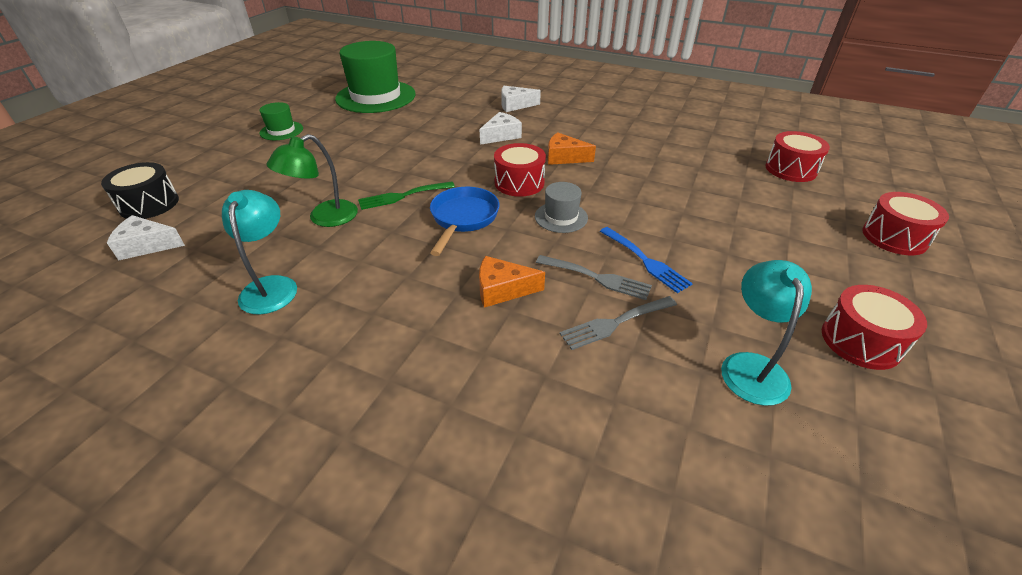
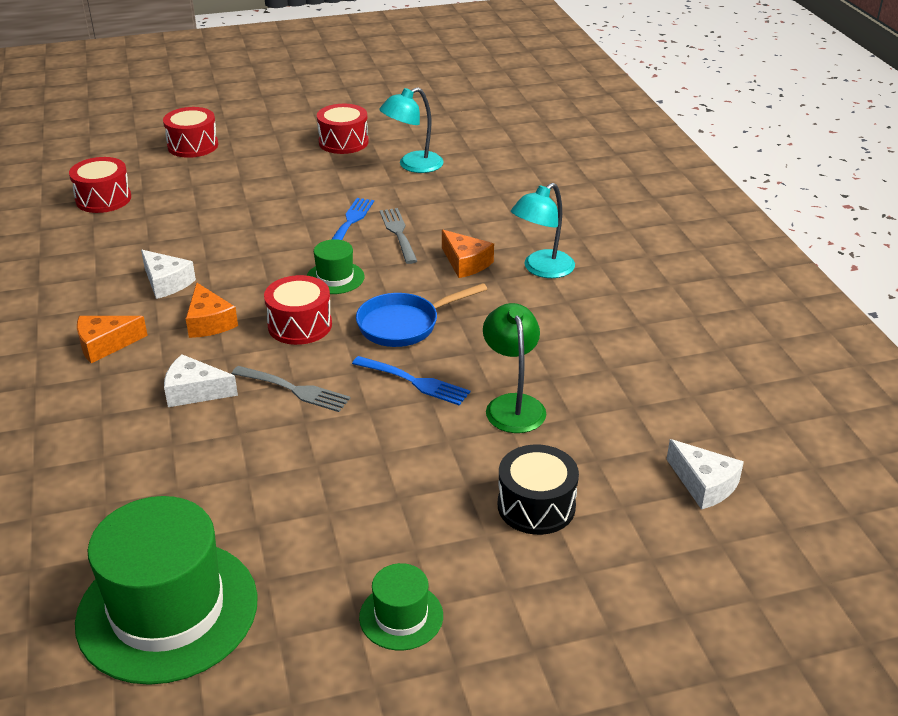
camera: 130 degrees left, 5 degrees down
(149, 204) = (676, 559): black drum -> black drum (536, 506)
(271, 286) = (618, 364): turquoise lamp -> turquoise lamp (542, 269)
(324, 218) = (513, 405): green lamp -> green lamp turned 105 degrees counterclockwise
(403, 196) = (414, 382): green fork -> blue fork
(515, 105) = (73, 430): white cheese -> white cheese (166, 283)
(561, 217) = (335, 278): grey hat -> green hat
(580, 126) = (105, 345): none -> orange cheese
(615, 323) = (436, 212): grey fork -> grey fork (294, 390)

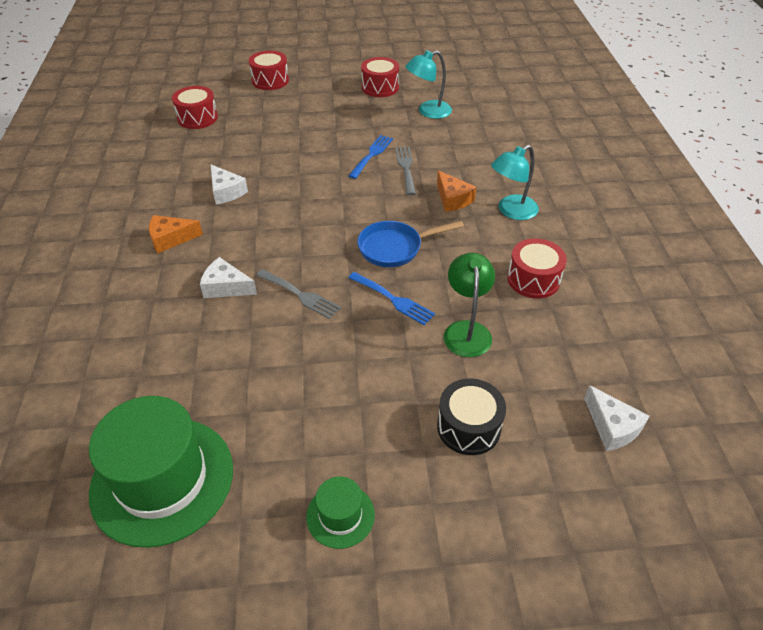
camera: 10 degrees right, 10 degrees up
(209, 322) = (249, 228): orange cheese -> none
(300, 325) = (316, 239): red drum -> red drum (533, 279)
(335, 278) = (350, 201): green hat -> none

